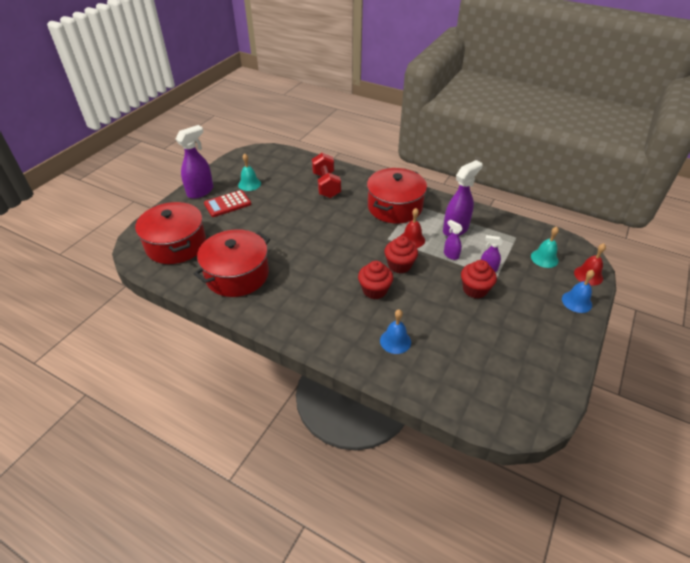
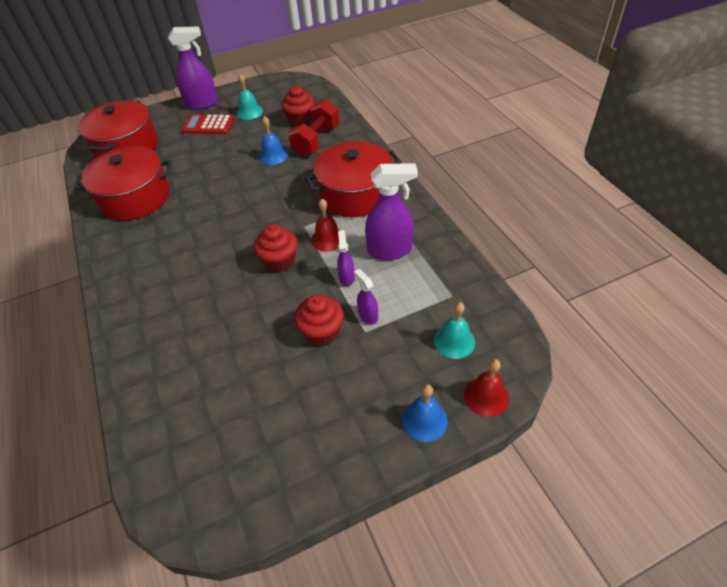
camera: 40 degrees right, 5 degrees up
(374, 290) = (224, 275): red cupcake -> red cupcake (300, 120)
(395, 341) = (176, 339): blue bell -> blue bell (273, 156)

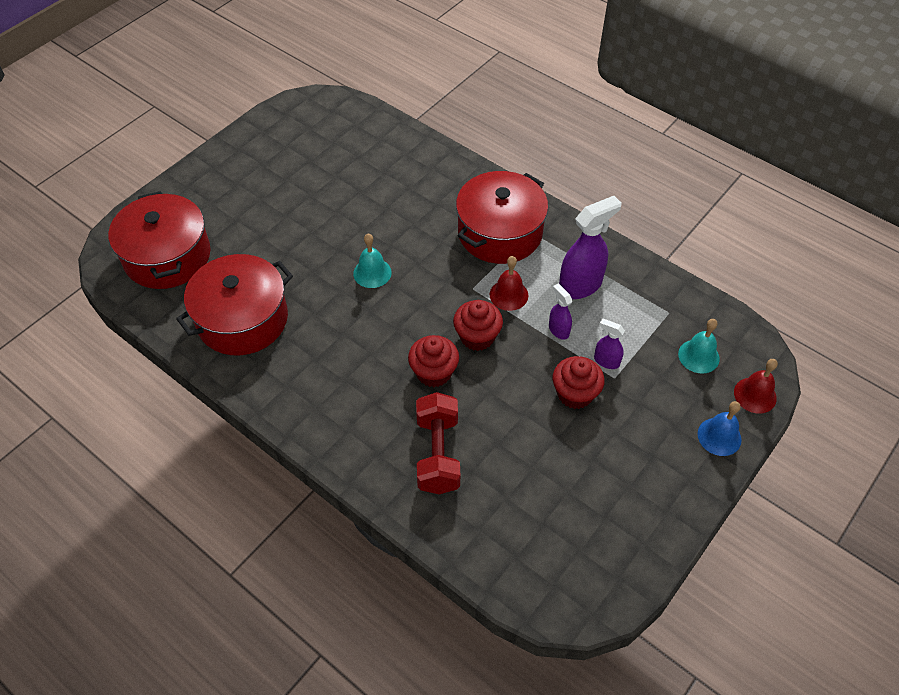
camera: 30 degrees left, 5 degrees up
(202, 104) = (218, 166): purple spray bottle -> none
(208, 125) = (253, 194): red calculator -> none
(249, 112) = (292, 161): turquoise bell -> turquoise bell (372, 273)
(273, 156) = (370, 213): blue bell -> none
(300, 120) = (366, 155): red cupcake -> red cupcake (434, 372)
(316, 141) = (406, 178): red dumbbell -> red dumbbell (438, 454)

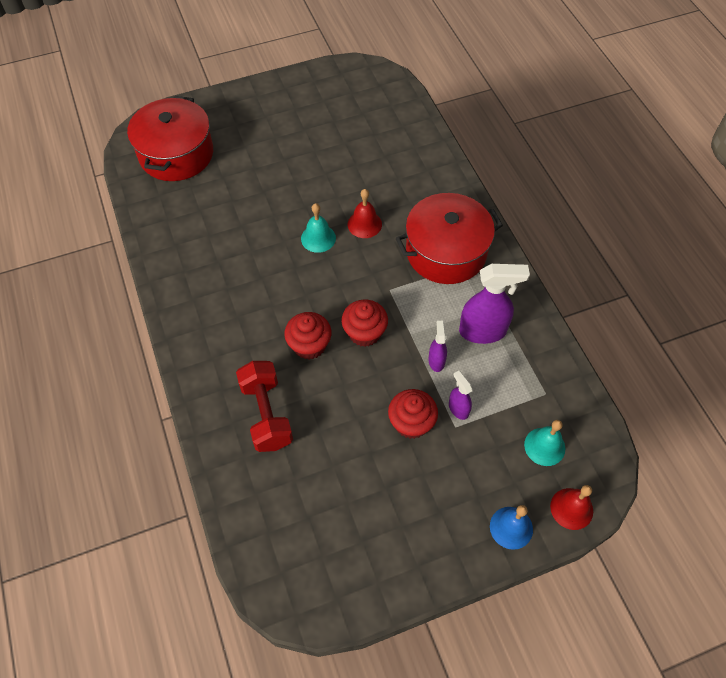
camera: 30 degrees right, 5 degrees up
(242, 319) = (196, 230): red pot -> none
(438, 454) = (266, 414): red dumbbell -> red dumbbell turned 45 degrees counterclockwise
(509, 295) = (415, 309): red bell -> red bell (364, 224)

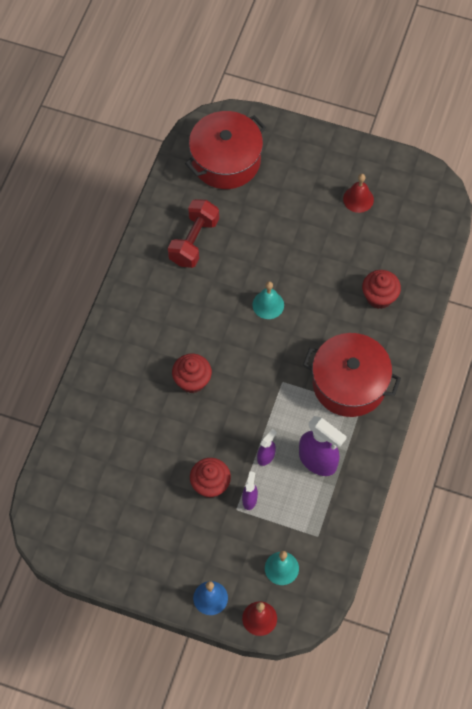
camera: 40 degrees right, 5 degrees up
(266, 414) = (125, 406): red dumbbell -> red dumbbell (194, 241)
(364, 224) = (311, 318): red bell -> red bell (358, 199)
(364, 333) = (236, 400): red cupcake -> red cupcake (379, 297)

